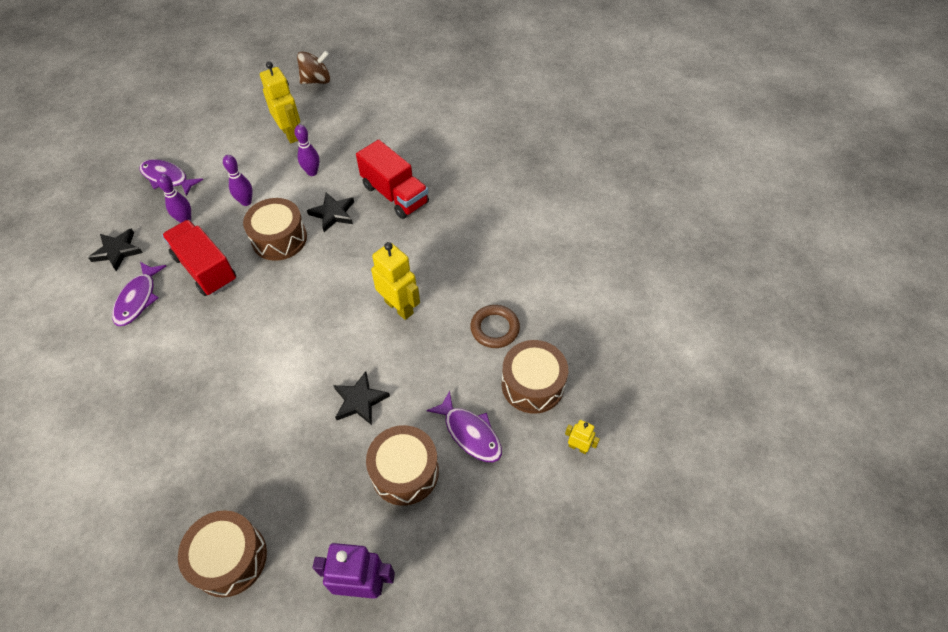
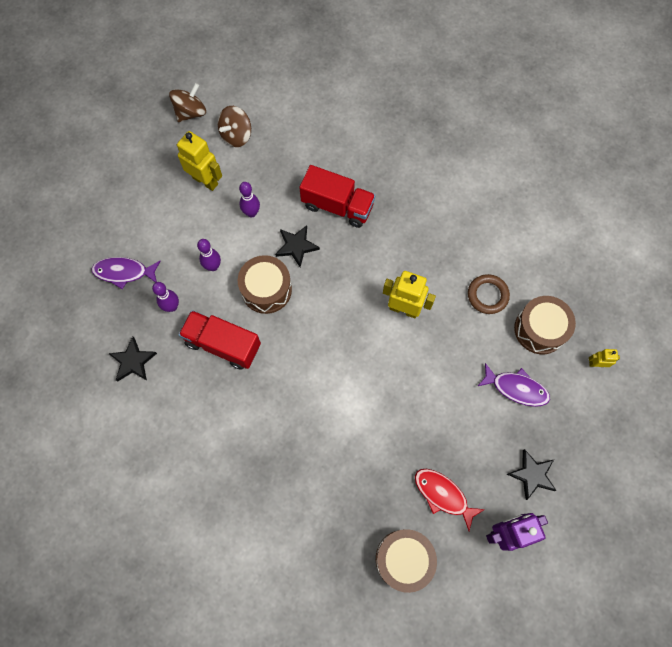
camera: 25 degrees left, 15 degrees up
(138, 299) = (185, 396): purple fish -> none
(318, 509) = (443, 495): none -> red fish
(343, 109) = (236, 135): none -> brown spinning top
(360, 400) = (421, 400): black star -> black star (532, 474)
(405, 471) = (487, 439): brown drum -> none

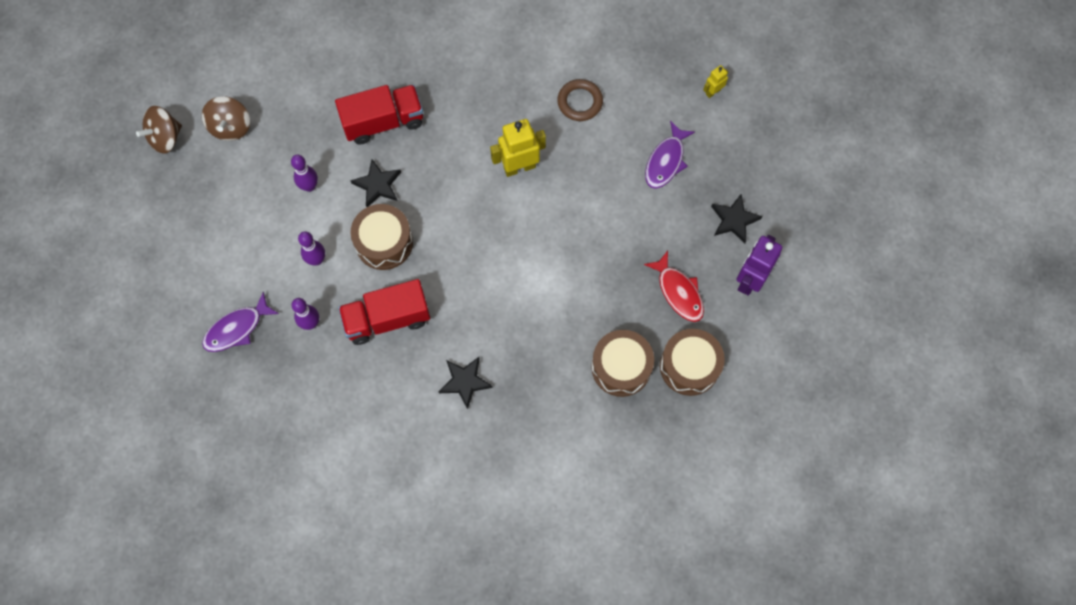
camera: 40 degrees left, 0 degrees up
(133, 361) = (318, 397): black star -> black star (465, 382)
(191, 112) = (165, 138): brown spinning top -> brown spinning top turned 135 degrees counterclockwise
(205, 181) = (239, 190): yellow robot -> none
(443, 495) = (678, 292): red fish -> red fish turned 120 degrees counterclockwise
(516, 388) = (666, 161): purple fish -> purple fish turned 135 degrees clockwise
(540, 329) = (646, 98): brown drum -> brown drum (621, 367)

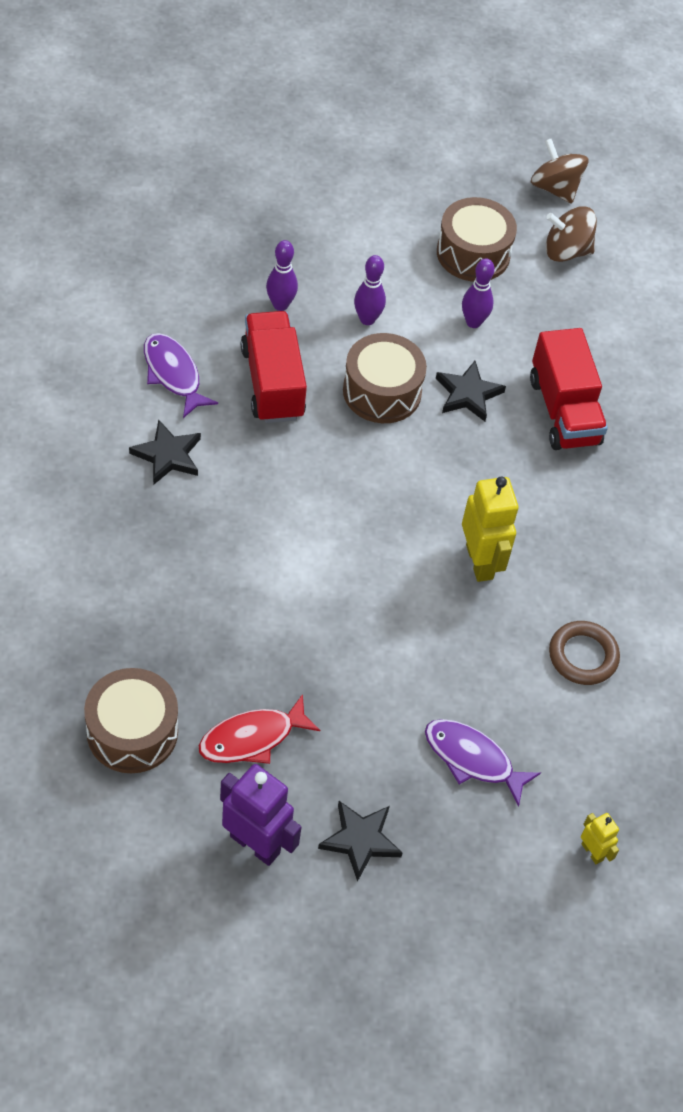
camera: 90 degrees right, 15 degrees down
(237, 328) = (286, 234): purple fish -> purple fish (173, 374)
(621, 367) = (149, 642): brown drum -> brown drum (473, 253)

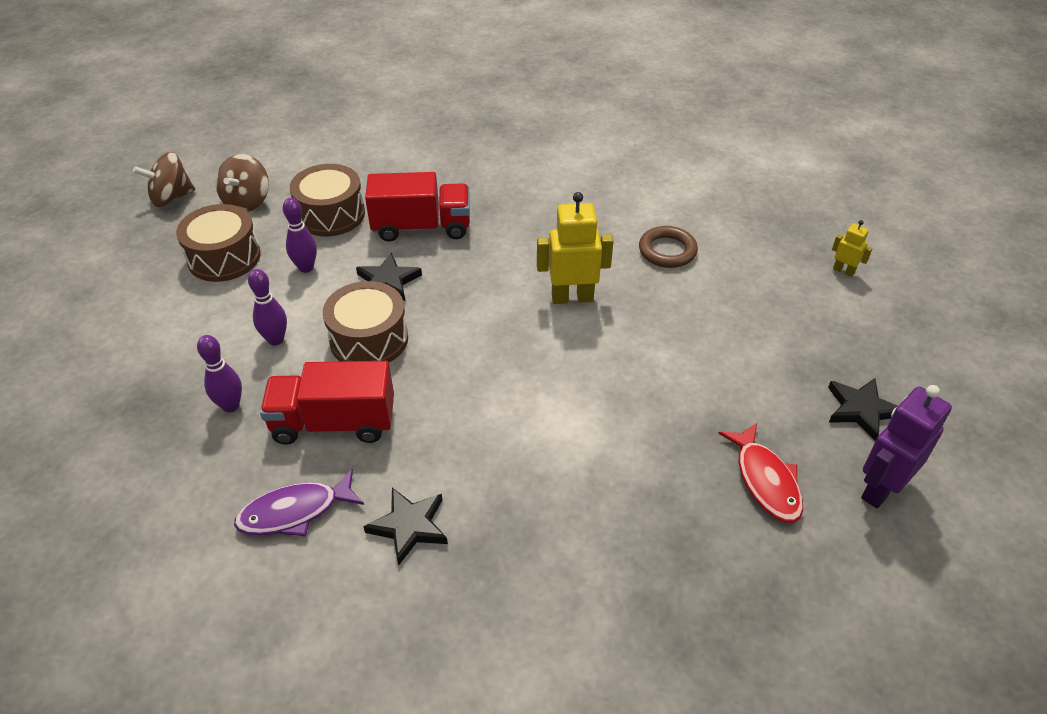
camera: 75 degrees left, 10 degrees down
(132, 732) = (768, 587): brown drum -> brown drum (331, 214)
(473, 759) = (770, 327): purple fish -> none
(592, 852) = (843, 271): yellow robot -> yellow robot turned 60 degrees clockwise

